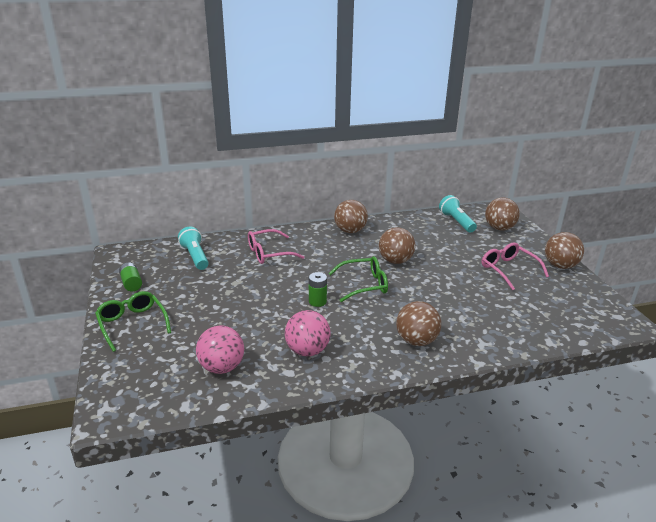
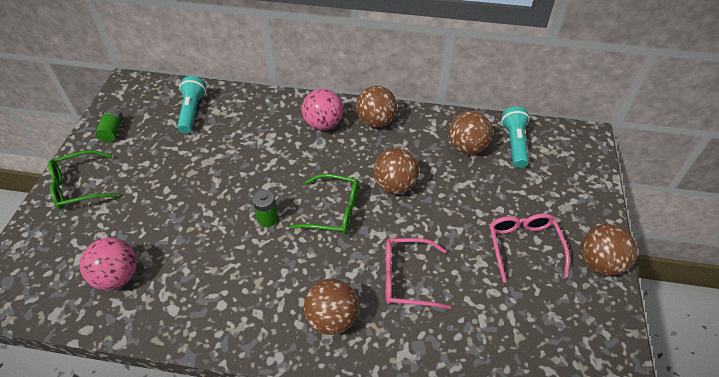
camera: 25 degrees right, 20 degrees up
(132, 324) = (79, 186): green glasses -> green glasses turned 105 degrees counterclockwise
(269, 253) = (266, 129): pink glasses -> pink glasses (406, 278)
(307, 350) = (210, 286): pink ball -> pink ball (323, 124)
(499, 228) = (563, 171): brown ball -> brown ball (467, 147)

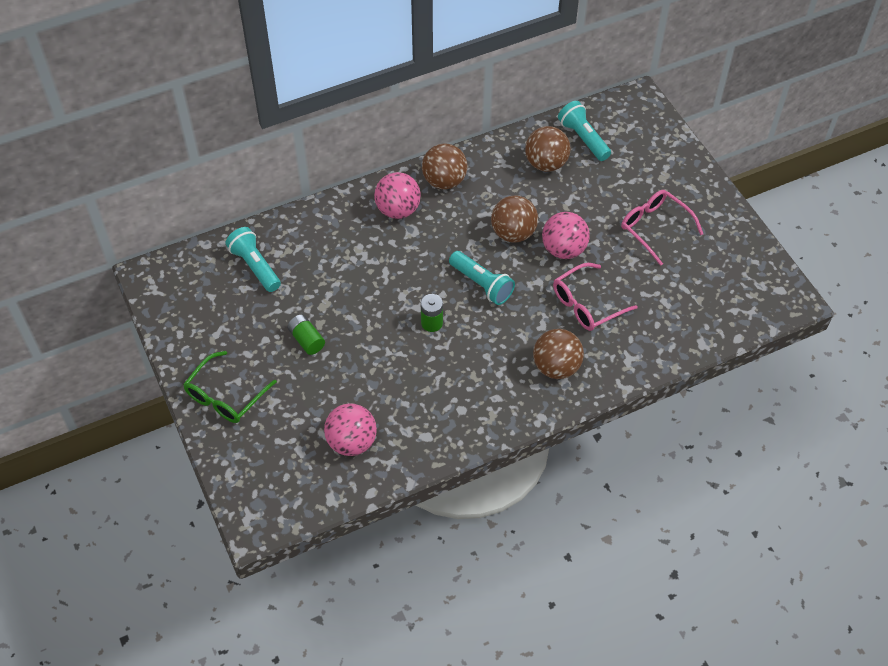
camera: 35 degrees left, 5 degrees up
(112, 131) = (194, 329): green battery -> green battery (306, 340)
(334, 211) = (482, 284): green glasses -> turquoise flashlight
(425, 220) = (563, 249): none -> pink ball
(599, 262) = (717, 209): brown ball -> none

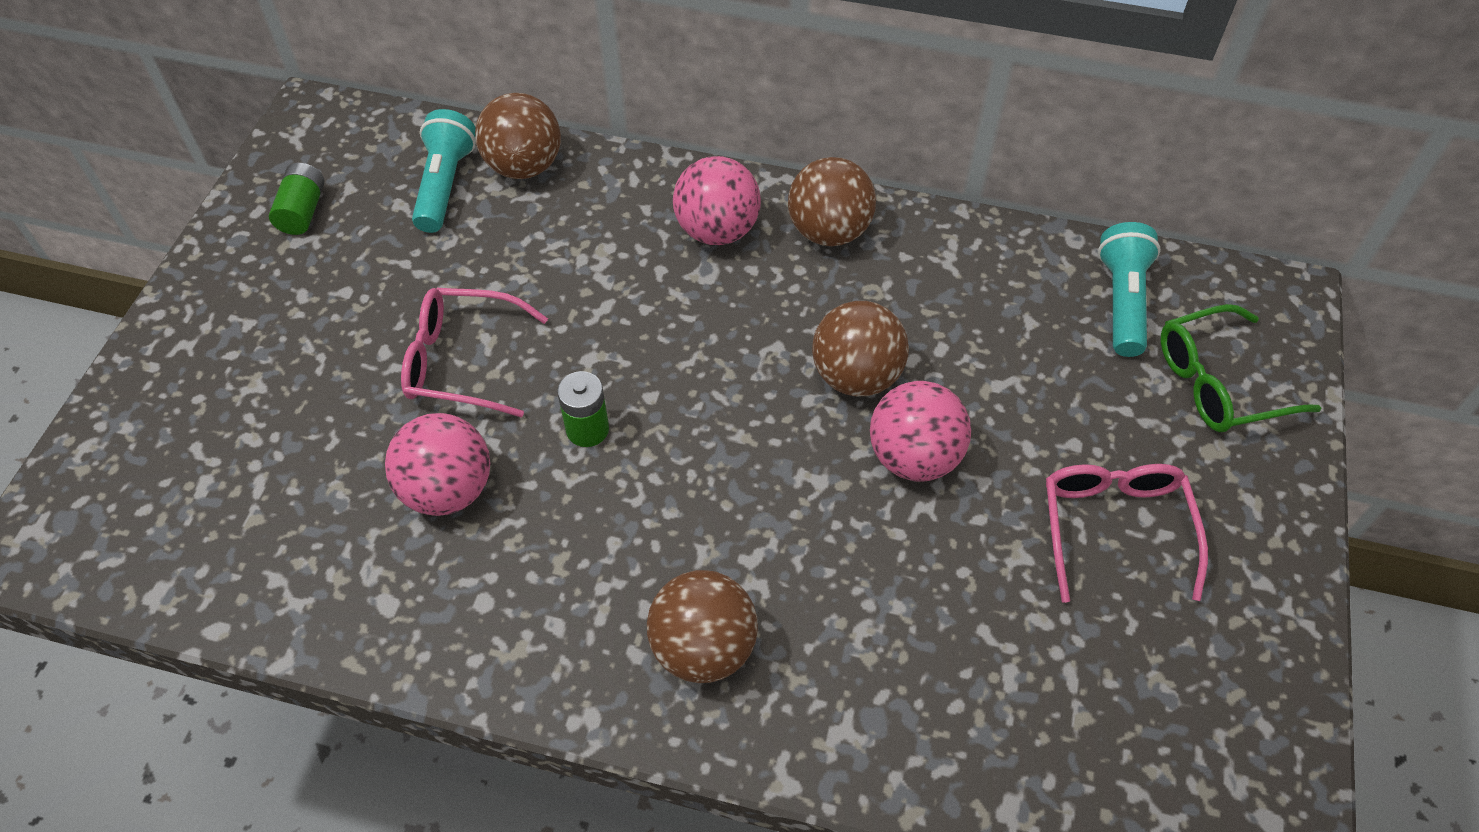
camera: 40 degrees right, 0 degrees up
(225, 396) = (209, 333): green glasses -> green glasses (1218, 382)
(306, 340) = (394, 330): green battery -> green battery (303, 211)
(351, 442) = (280, 527): pink ball -> pink ball (448, 490)
(482, 284) = (724, 423): turquoise flashlight -> none
(546, 163) = (1019, 302): brown ball -> brown ball (524, 166)
(587, 304) = (863, 577): pink glasses -> pink glasses (462, 361)

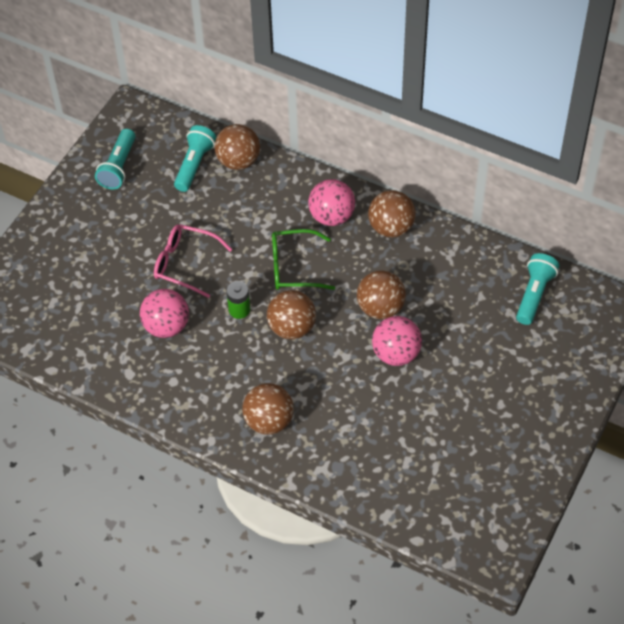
camera: 15 degrees right, 0 degrees up
(303, 211) = (118, 167): green battery -> turquoise flashlight
(699, 445) = (292, 328): none -> brown ball
(1114, 528) = (483, 406): pink glasses -> none
(1218, 382) = (567, 346): green glasses -> green glasses (294, 267)

